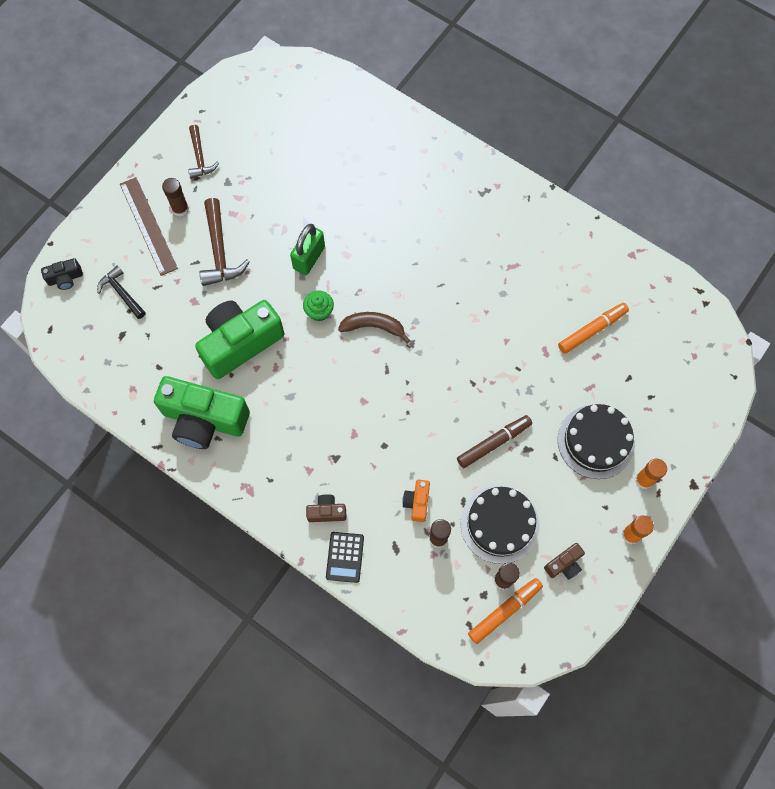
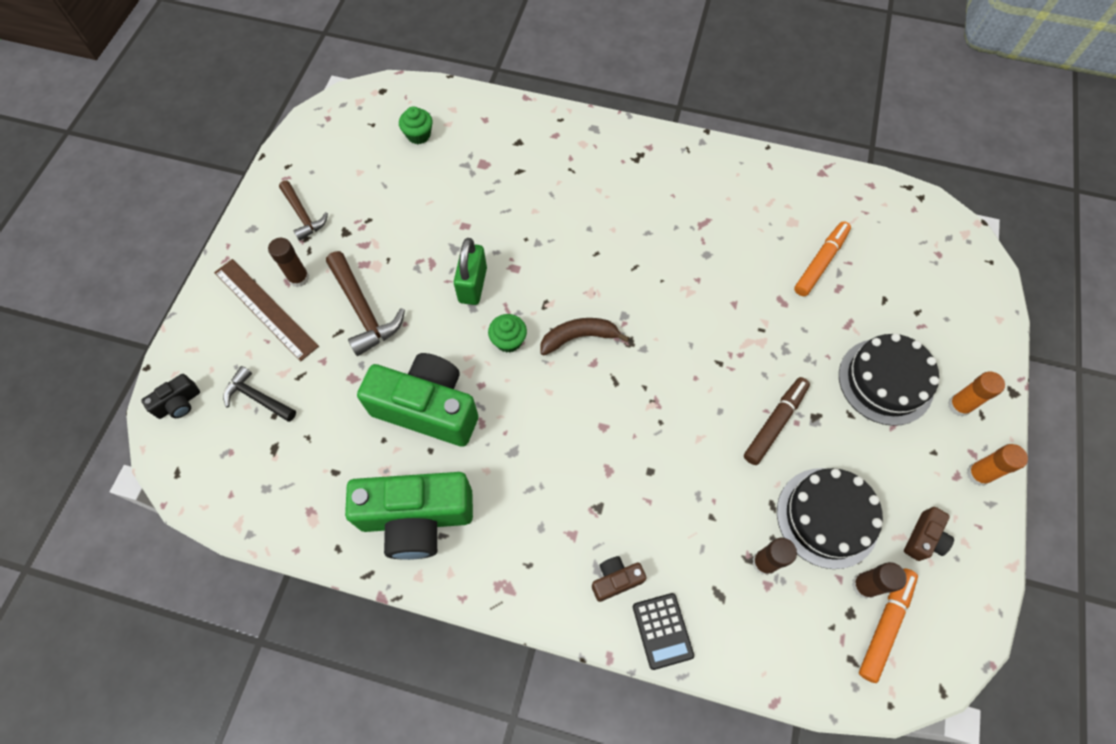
camera: 20 degrees left, 5 degrees down
(240, 343) = (427, 408): green camera -> green camera turned 75 degrees clockwise
(313, 116) = (418, 135): none -> green cupcake
(417, 502) = (719, 527): orange camera -> none

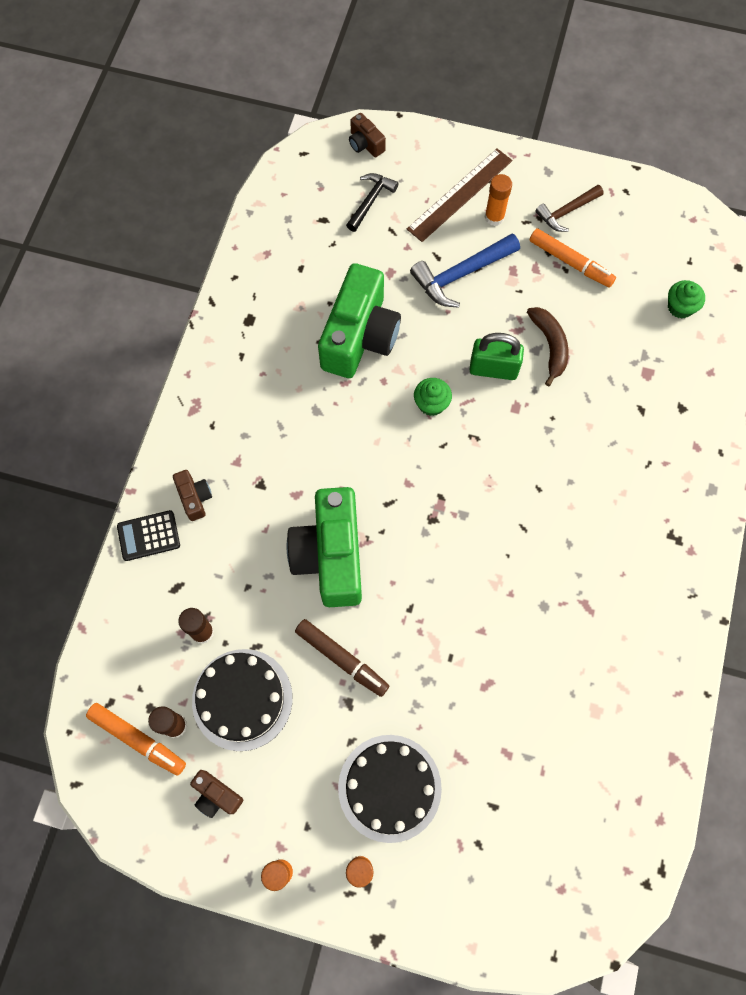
camera: 90 degrees right, 5 degrees up
(179, 403) = (365, 144): black camera -> brown camera
(299, 278) = (494, 217): brown glue stick -> orange glue stick
(364, 310) = (460, 275): brown hammer -> blue hammer
(416, 518) = (257, 334): green camera -> green camera (330, 555)
(579, 337) = (436, 470): brown banana -> brown banana (550, 346)
(820, 262) = (540, 736): orange marker -> orange marker (570, 262)

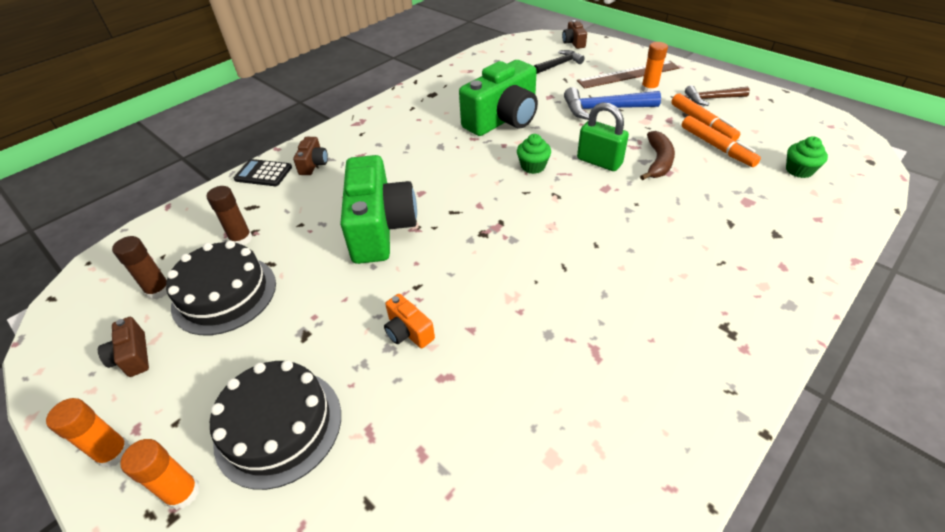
camera: 30 degrees right, 25 degrees down
(138, 739) = (124, 288): orange marker -> orange marker (717, 147)
(330, 555) = (380, 227): green camera -> green camera turned 150 degrees clockwise
(342, 659) = (328, 299): brown marker -> none
(432, 658) = (408, 331): none -> orange camera

